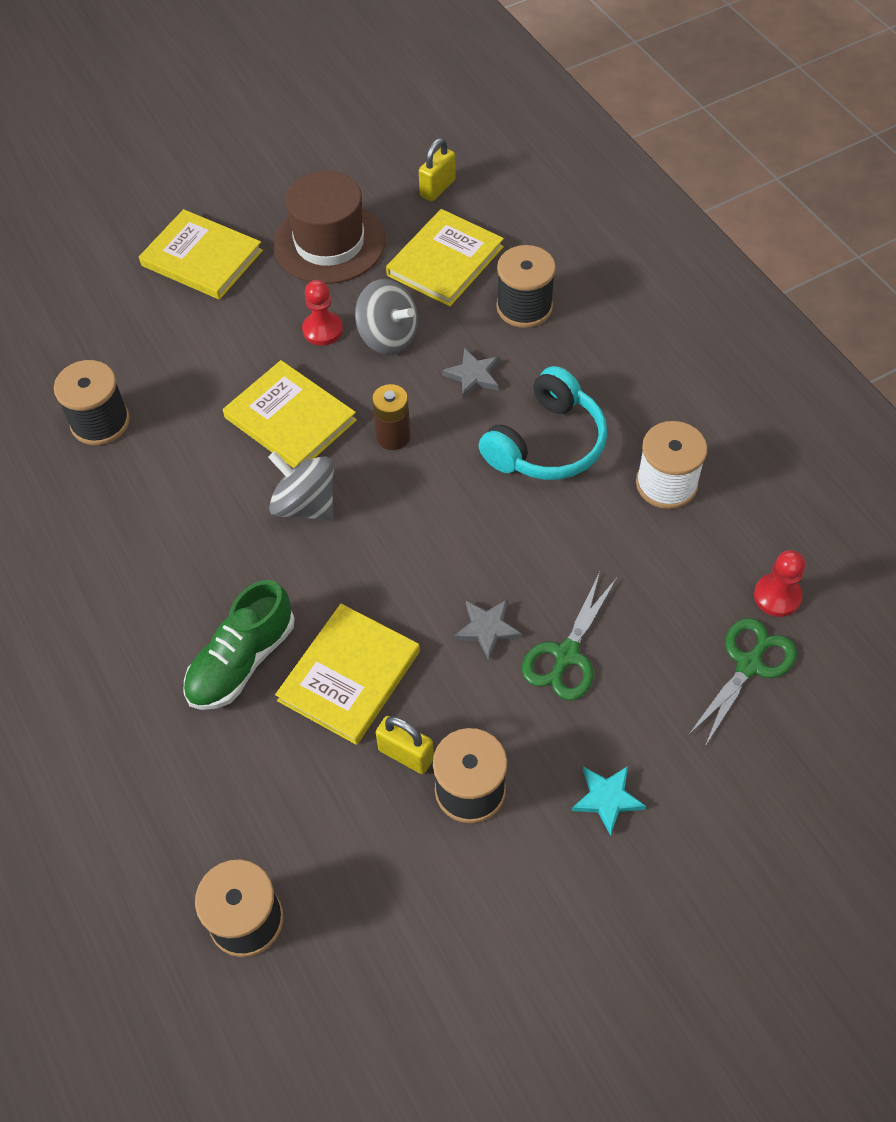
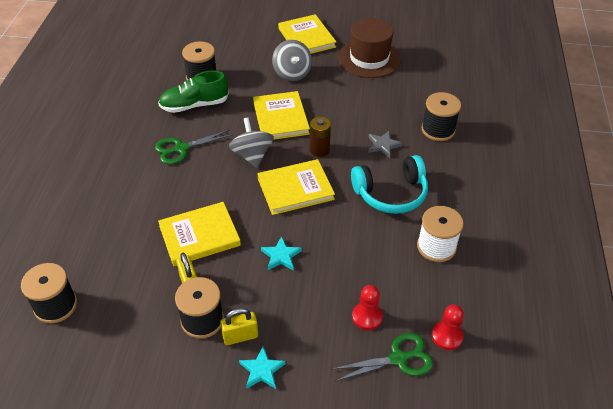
camera: 35 degrees right, 10 degrees down
(241, 661) = (162, 201): green shoe -> green shoe (194, 105)
(322, 330) = (331, 91): red pawn -> red pawn (367, 317)
(388, 337) = (358, 108): grey spinning top -> grey spinning top (292, 73)
(437, 188) = (443, 60): yellow padlock -> yellow padlock (240, 336)
(445, 261) = (417, 91): yellow book -> yellow book (295, 189)
(487, 629) = (281, 256): grey star -> turquoise star
(566, 655) = (307, 292): green scissors -> green scissors (181, 148)

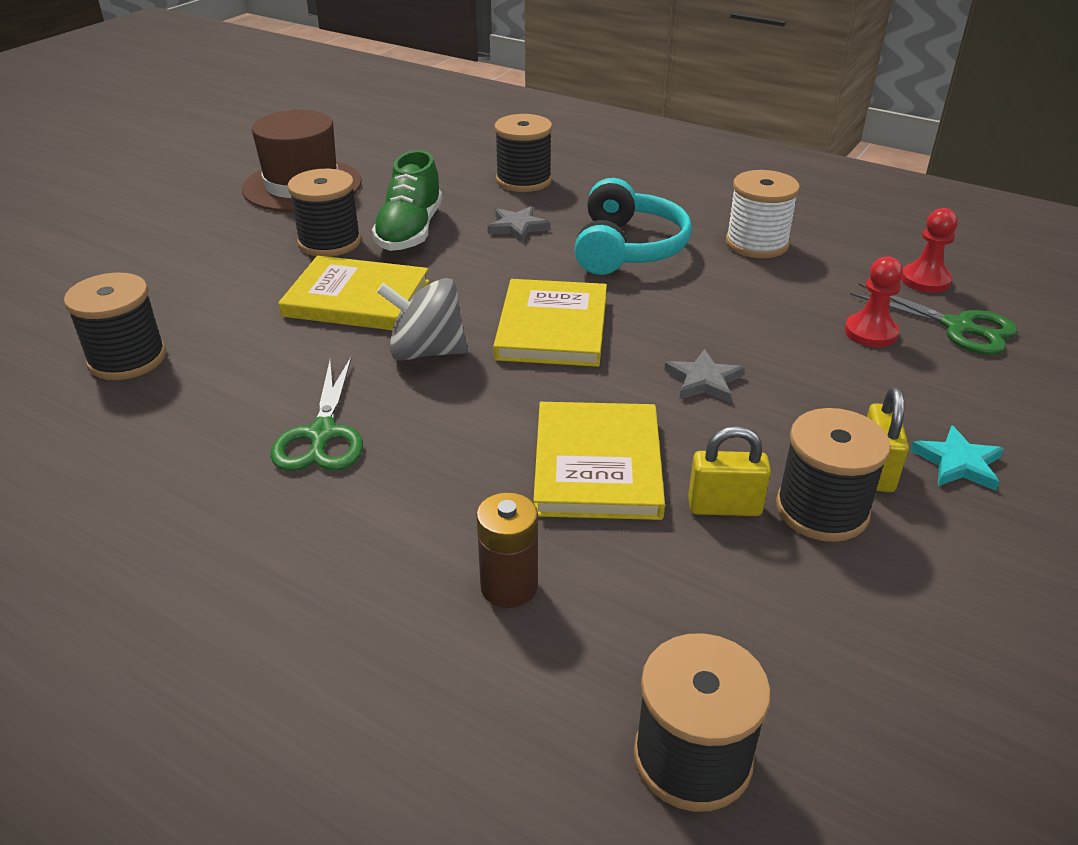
camera: 65 degrees left, 10 degrees down
(194, 105) = (204, 387): green shoe -> green shoe (410, 231)
(281, 256) = (704, 381): turquoise star -> grey star
(292, 73) = (249, 259): grey spinning top -> none
(306, 38) = (171, 222): yellow book -> none
(319, 150) = (477, 282): brown battery -> brown battery (509, 586)
(322, 90) = (329, 242): none -> black spool
(398, 359) = (958, 327): green scissors -> green scissors turned 120 degrees clockwise

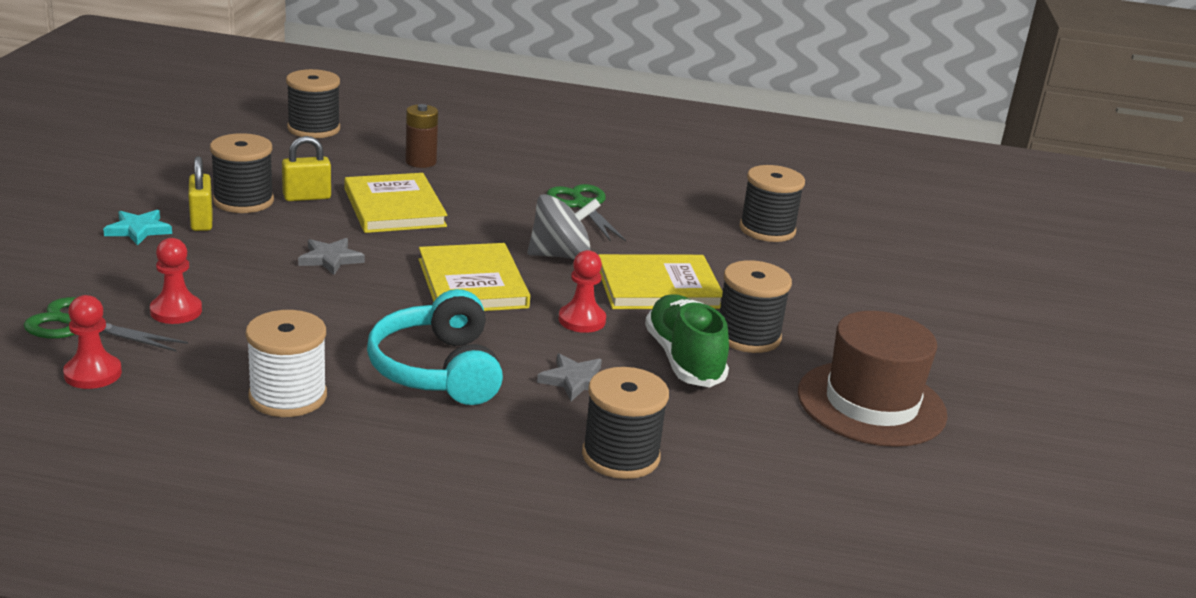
camera: 155 degrees right, 10 degrees down
(468, 274) = (582, 320): none -> red pawn

